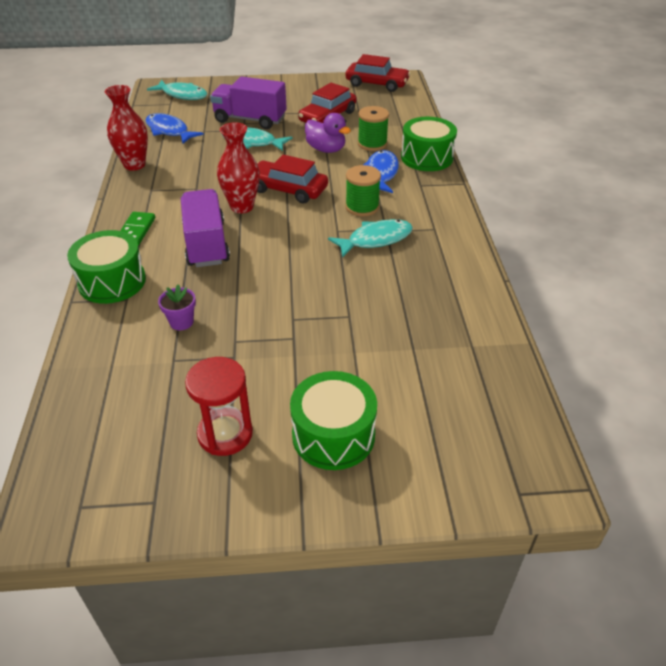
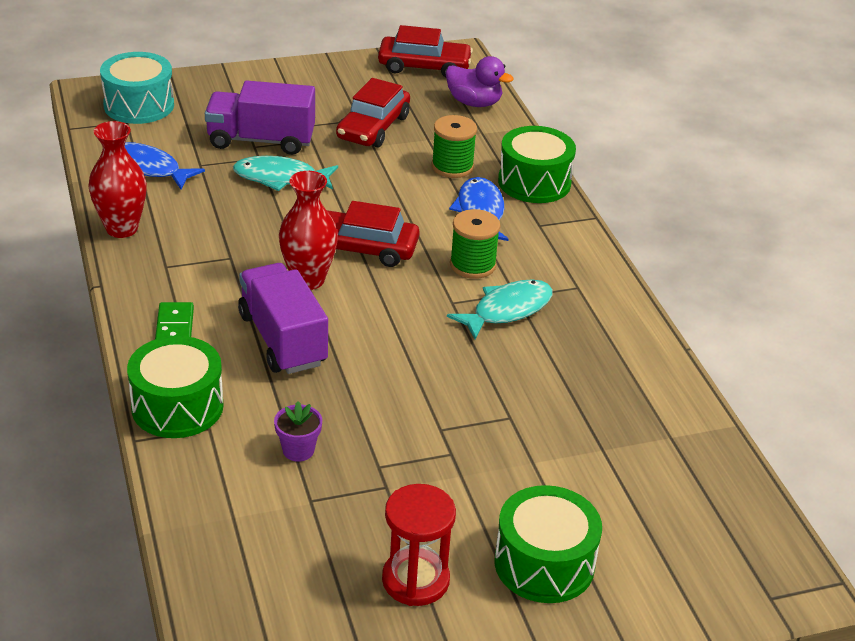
camera: 15 degrees left, 5 degrees down
(182, 95) = (139, 105): turquoise fish -> turquoise drum
(326, 149) = (391, 181): purple duck -> purple duck (474, 103)

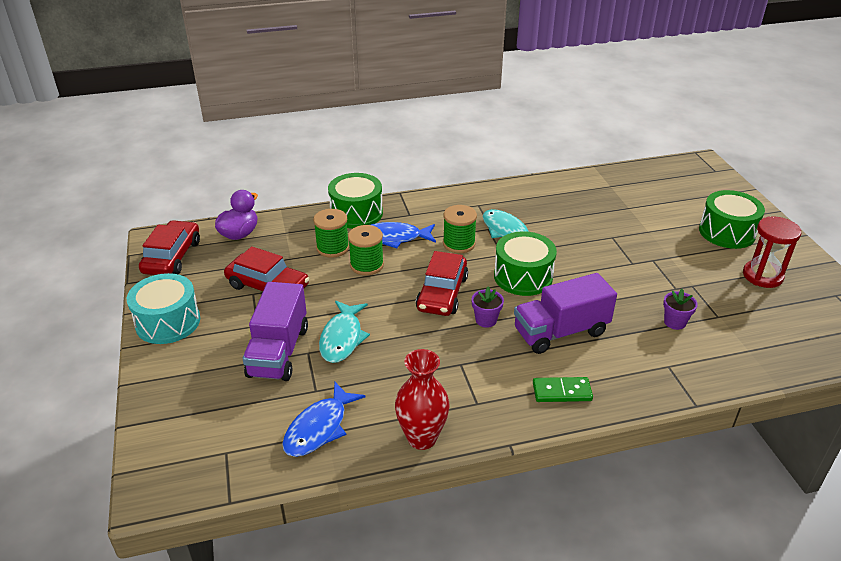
camera: 85 degrees left, 0 degrees up
(139, 105) = (193, 445): turquoise drum -> turquoise drum (168, 322)
(177, 406) = (651, 384): green drum -> green drum (523, 277)
(308, 280) = (486, 320): red vase -> purple flower pot
(418, 192) = (367, 265): none -> green spool

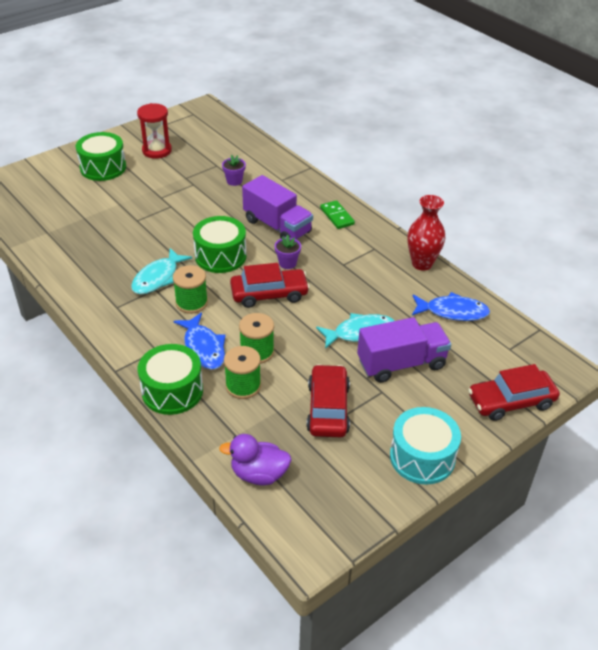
camera: 115 degrees left, 5 degrees up
(172, 257) = (331, 514): red car -> red car (511, 401)

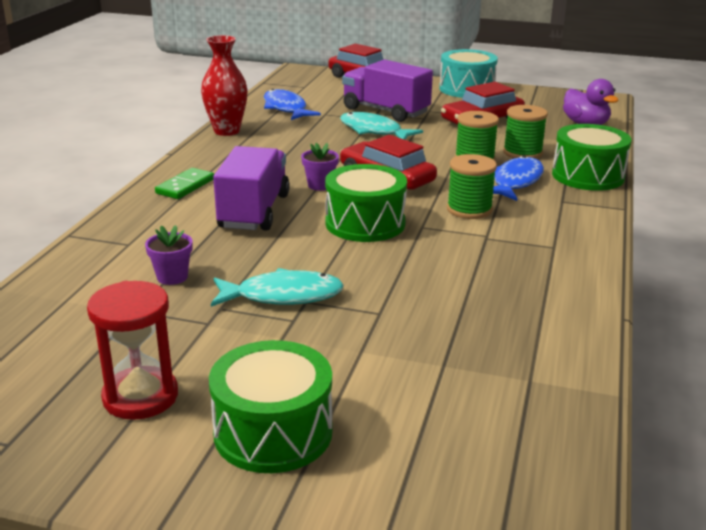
camera: 125 degrees left, 15 degrees down
(158, 278) = (466, 244): turquoise fish -> turquoise fish (283, 296)

